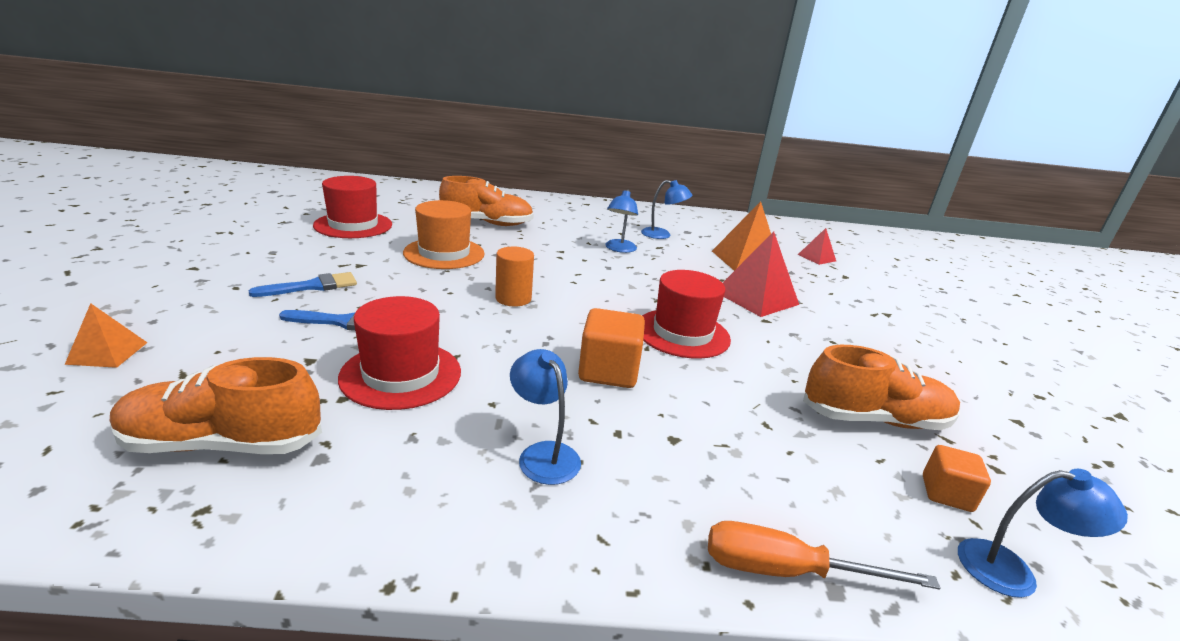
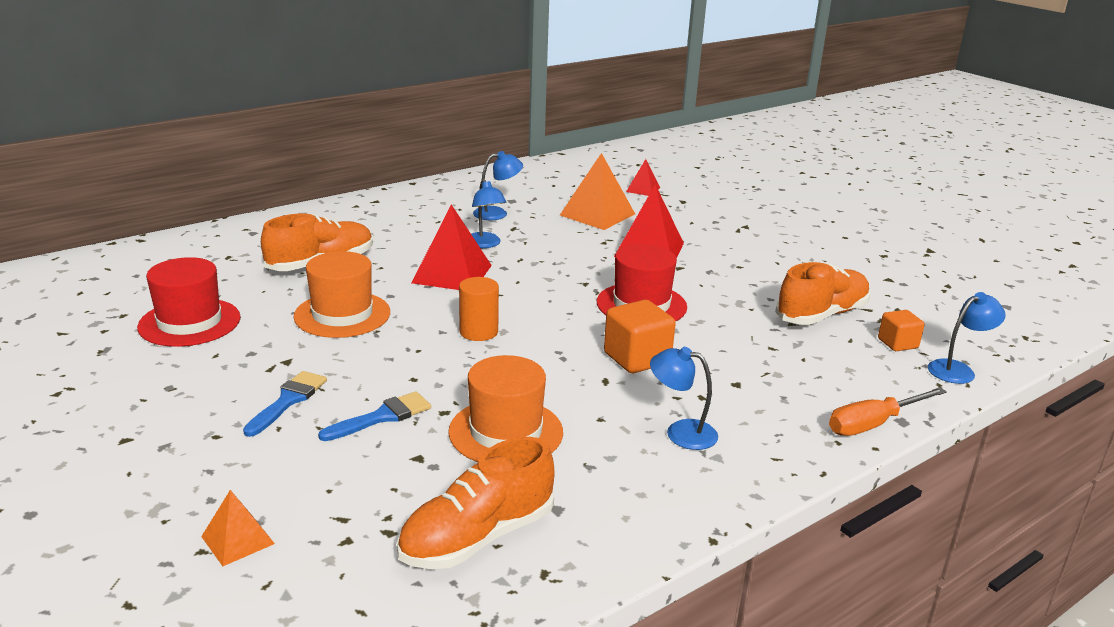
camera: 35 degrees left, 0 degrees up
(401, 374) = (506, 432): red hat -> orange hat
(562, 257) = (452, 274): none -> red pyramid

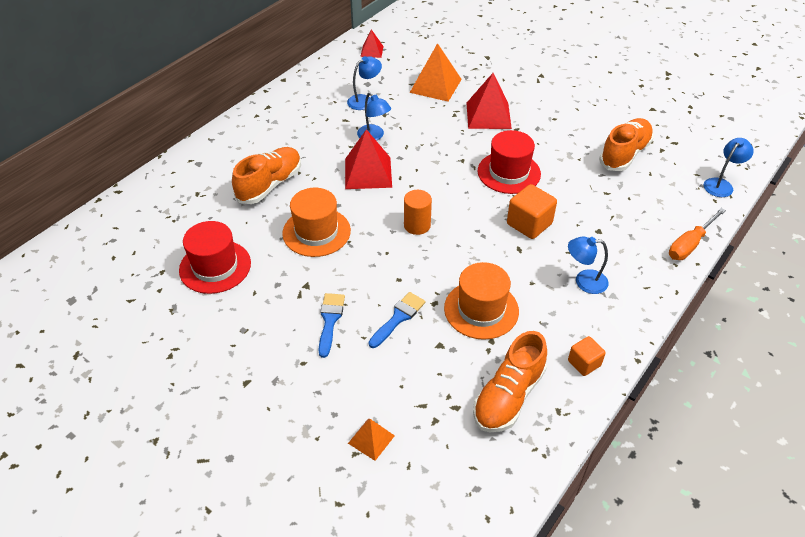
camera: 15 degrees left, 20 degrees up
(643, 189) = (454, 50): red pyramid -> red pyramid (372, 51)
(897, 343) = (679, 170): orange cube -> orange cube (584, 363)

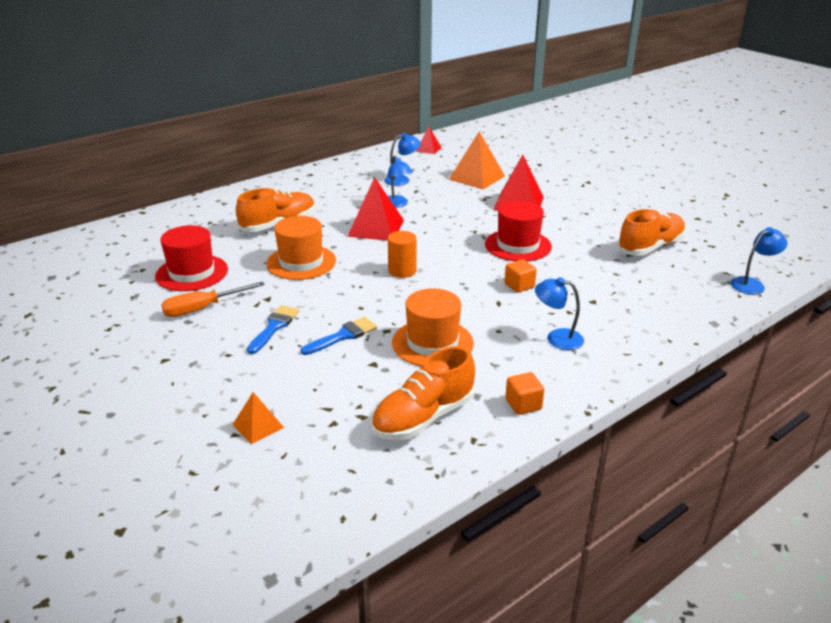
camera: 15 degrees right, 15 degrees down
(529, 224) = (519, 285): orange cube -> orange cube, size x0.62
(690, 244) = (694, 326): orange screwdriver -> orange screwdriver (203, 308)

